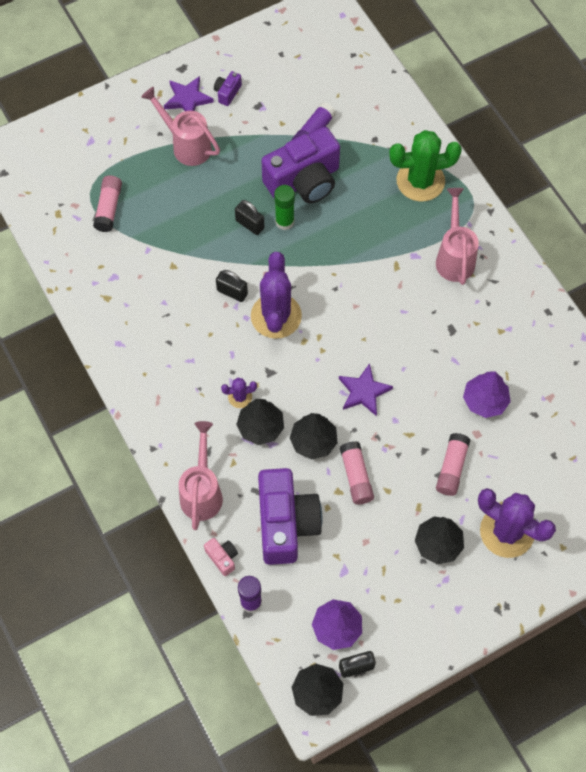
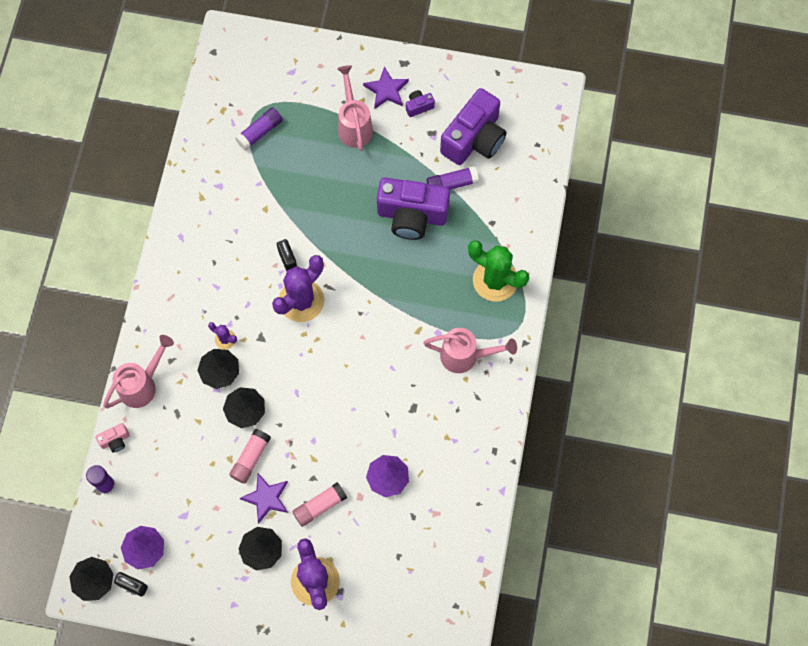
camera: 40 degrees right, 5 degrees up
(109, 208) = (260, 132): pink glue stick -> purple glue stick
(222, 558) = (115, 440): pink camera -> pink camera turned 60 degrees clockwise
(250, 224) = (344, 219): black padlock -> none
(284, 222) = (370, 236): green glue stick -> none
(286, 523) = (176, 452): purple camera -> purple camera (474, 139)
(364, 391) = (311, 403): purple star -> purple star (266, 498)
(454, 256) = (466, 356): pink watering can -> pink watering can turned 60 degrees clockwise

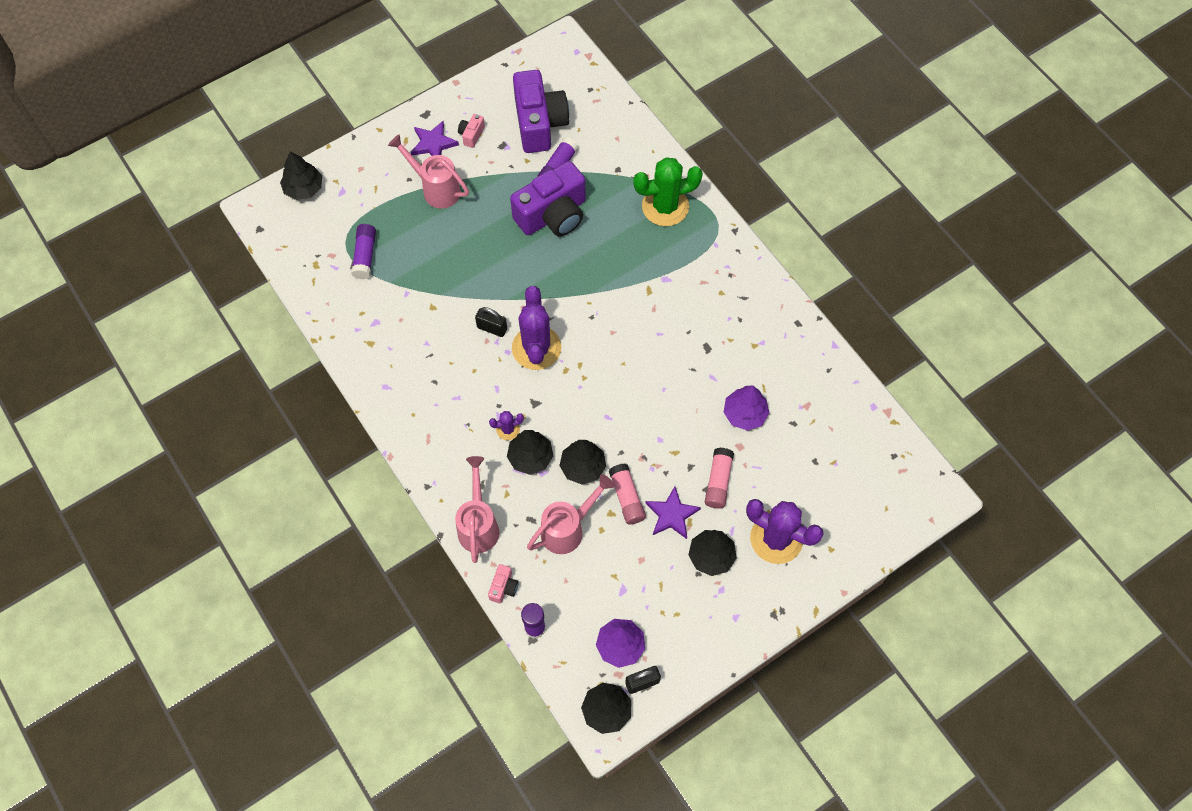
camera: 45 degrees left, 5 degrees down
(269, 47) = (304, 188): none -> black tree
(419, 106) = (471, 135): purple camera -> pink camera
(466, 356) = (704, 277): pink watering can -> pink watering can (568, 529)

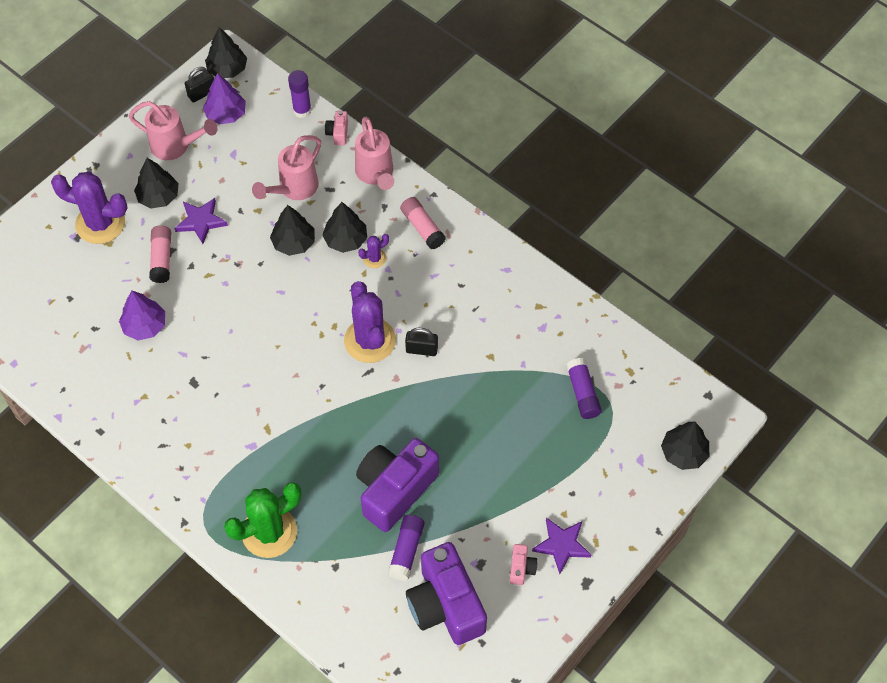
camera: 165 degrees right, 5 degrees down
(435, 188) = (537, 489): pink watering can -> pink watering can (176, 146)
(627, 497) = (246, 226): pink glue stick -> pink glue stick (422, 228)

